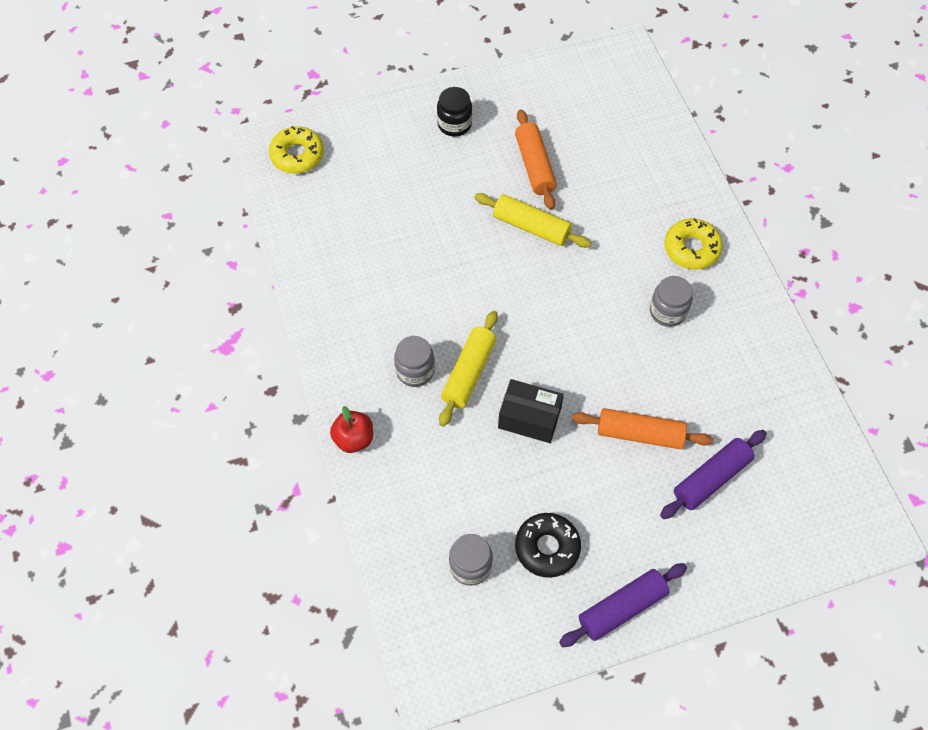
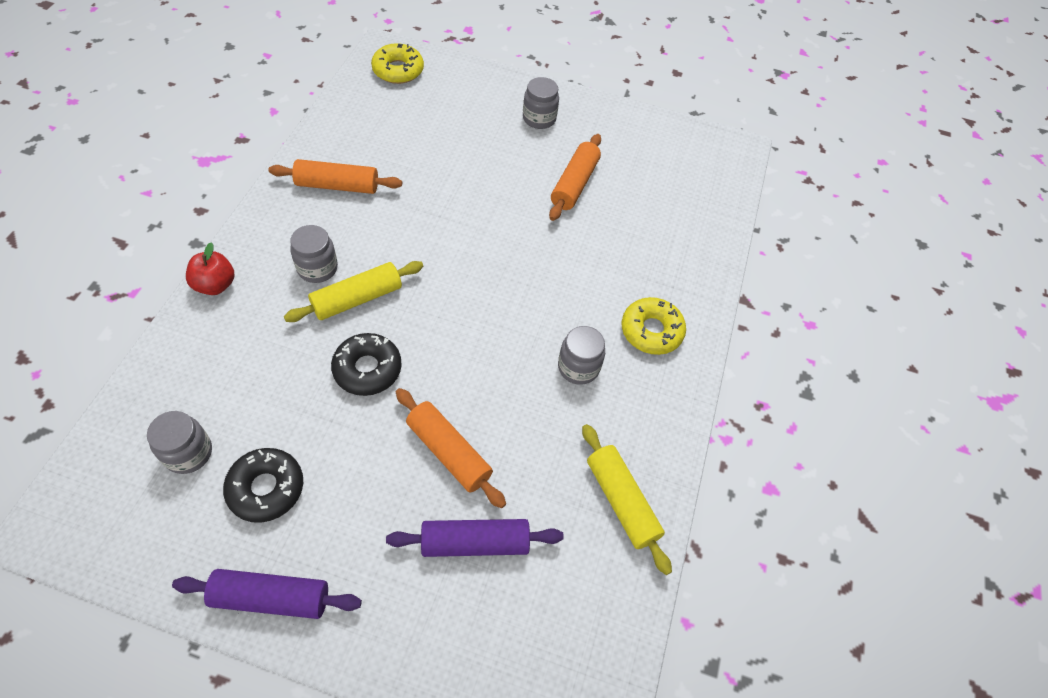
camera: 30 degrees right, 5 degrees down
(358, 293) = (337, 185): none -> orange rolling pin
(454, 124) = (539, 119): black jar -> grey jar
(529, 418) = (367, 369): black box -> black donut
(531, 227) = (525, 225): yellow rolling pin -> yellow rolling pin (621, 501)

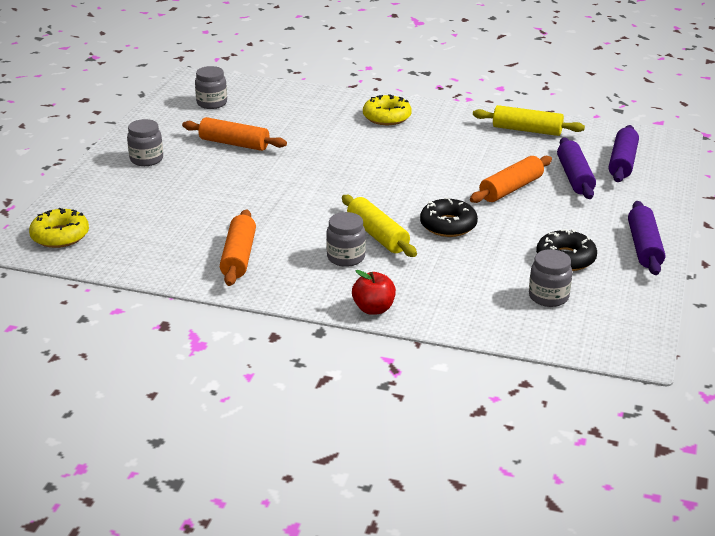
camera: 85 degrees left, 25 degrees down
(517, 625) = (622, 162): none -> purple rolling pin
(578, 367) = (425, 143): grey jar -> grey jar (212, 103)
(621, 501) = (527, 130): yellow rolling pin -> yellow rolling pin turned 45 degrees clockwise

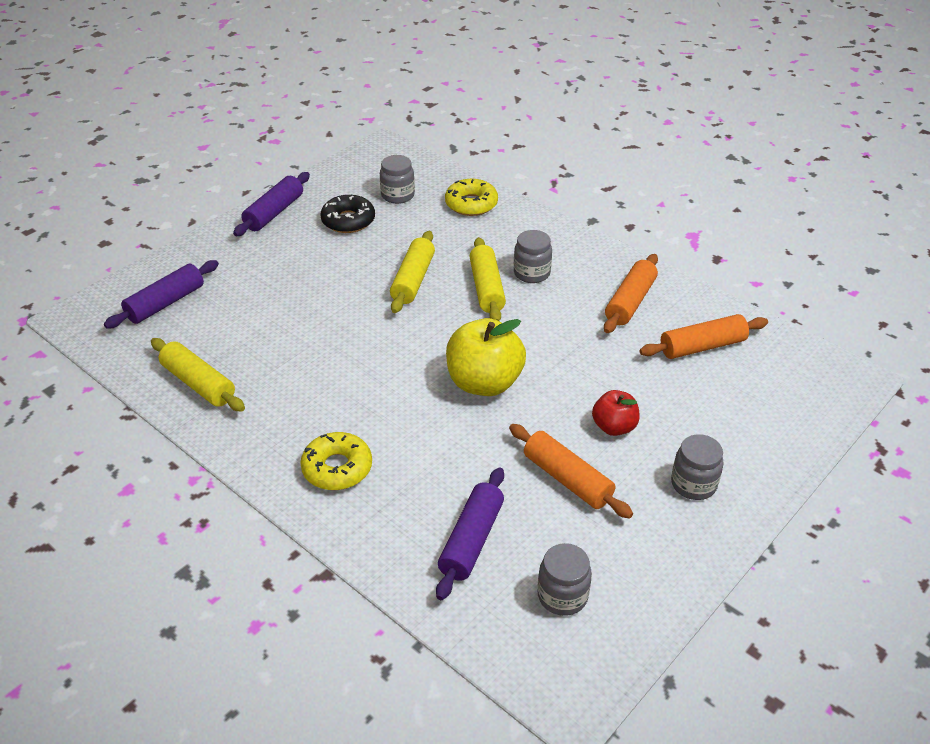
camera: 155 degrees left, 10 degrees up
(60, 236) = (811, 381): yellow donut -> yellow donut (471, 204)
(327, 175) = (484, 383): none -> yellow apple
(373, 309) = (540, 222): red apple -> red apple (614, 427)
(448, 225) = (413, 280): black donut -> yellow rolling pin
(511, 189) = (312, 304): orange rolling pin -> orange rolling pin (702, 346)
(574, 177) = (235, 299): purple rolling pin -> purple rolling pin (471, 540)

